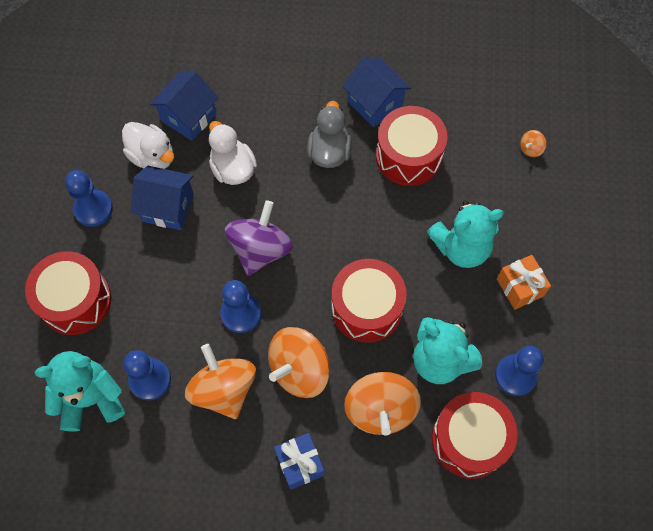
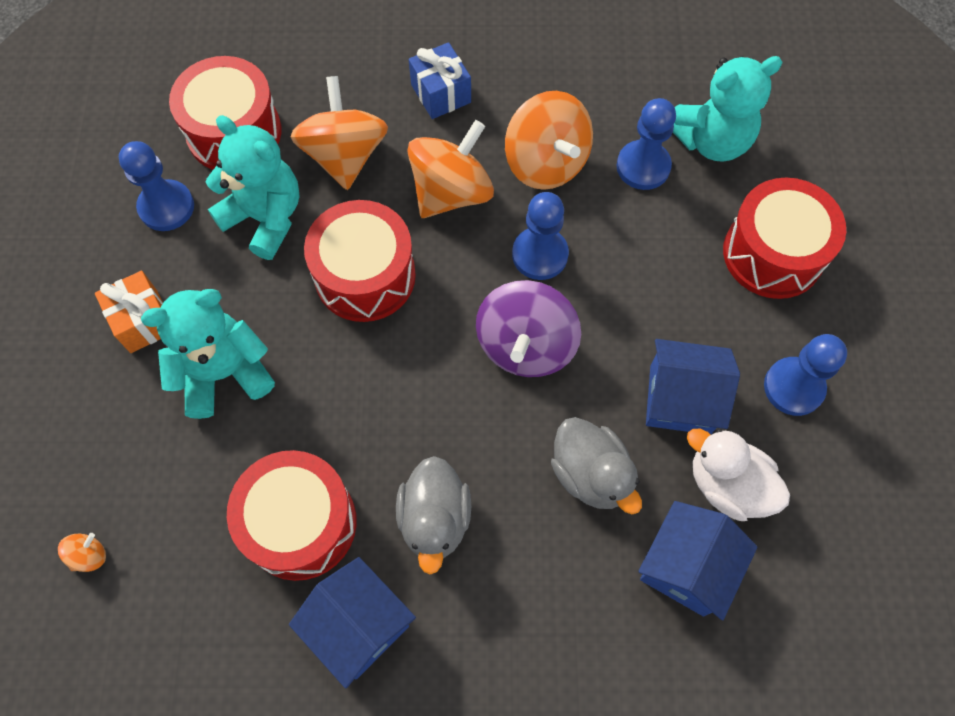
camera: 175 degrees right, 0 degrees up
(233, 169) = (591, 474): white duck -> grey duck

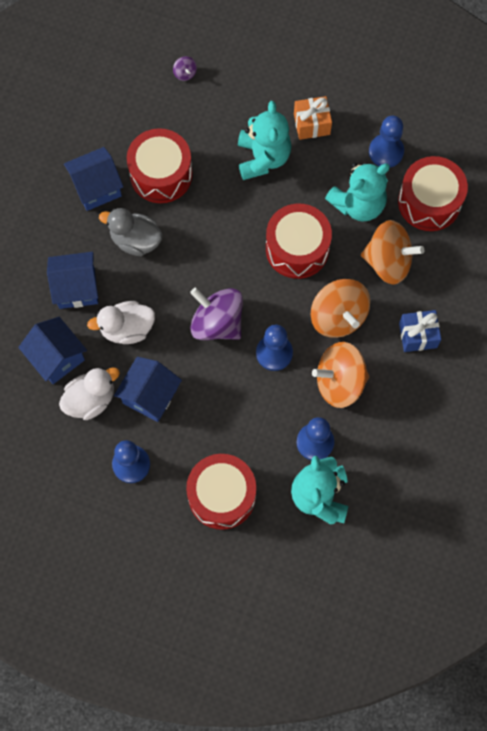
camera: 110 degrees right, 5 degrees up
(89, 555) = (185, 73): orange spinning top -> purple spinning top
(555, 584) = (77, 288): none -> blue house
(591, 474) = (127, 329): grey duck -> white duck

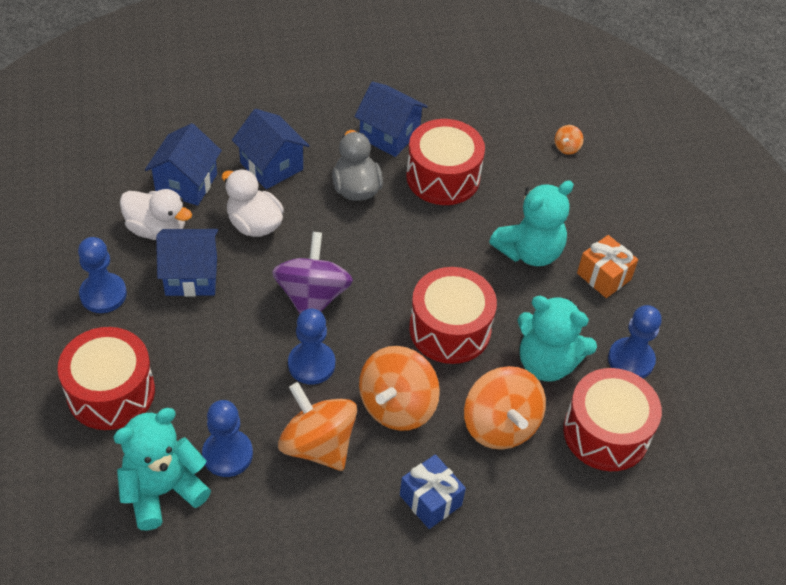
camera: 55 degrees right, 20 degrees down
(185, 73) = (567, 147): purple spinning top -> orange spinning top

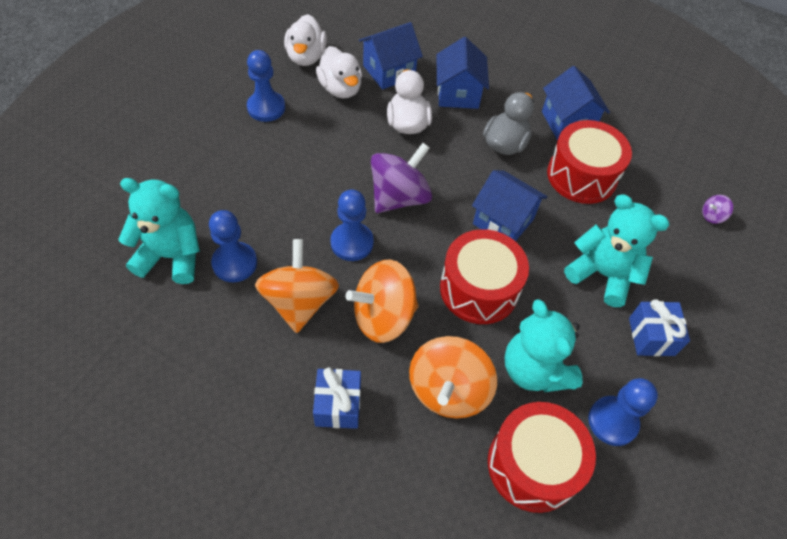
camera: 40 degrees right, 5 degrees up
(89, 218) = (306, 57): none -> white duck
(111, 392) = (207, 171): red drum -> none
(191, 276) = (332, 131): blue house -> blue house (503, 221)
(529, 251) = (602, 274): turquoise teddy bear -> turquoise teddy bear turned 150 degrees counterclockwise
(567, 147) = (712, 216): orange spinning top -> purple spinning top
(603, 276) = (651, 336): orange gift -> blue gift

